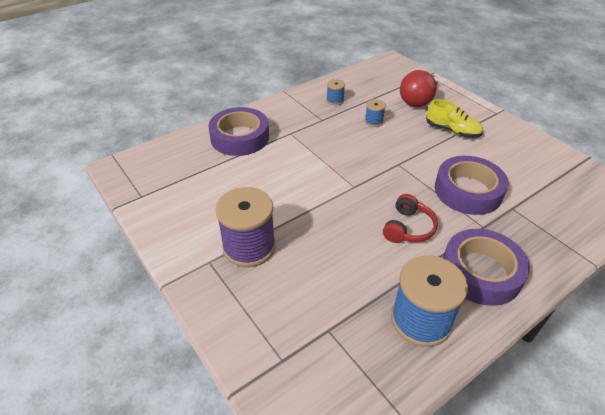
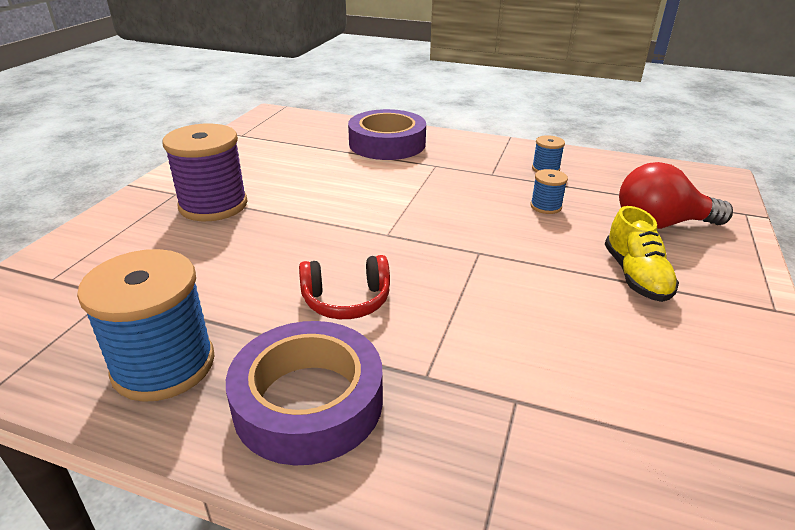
camera: 55 degrees right, 10 degrees down
(468, 191) = (499, 334): purple tape -> none

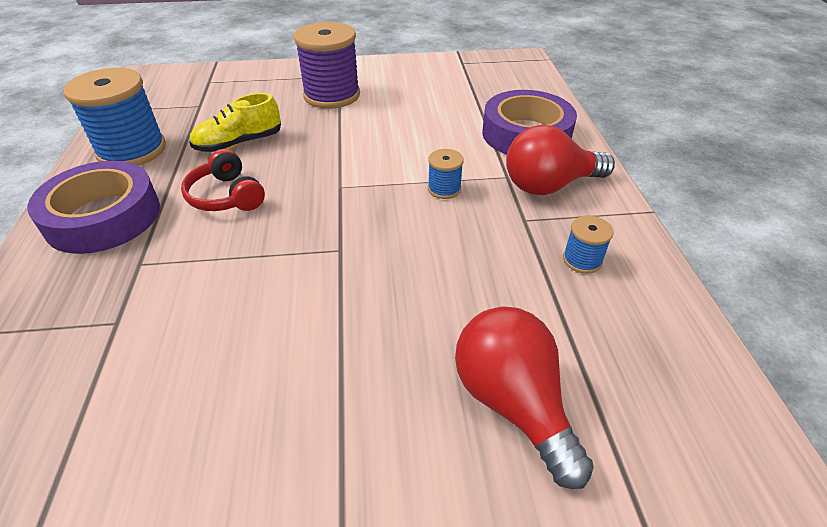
camera: 65 degrees right, 10 degrees up
(459, 155) = (549, 185): none -> red light bulb
(546, 206) = (475, 279): blue spool -> blue spool (444, 189)
(635, 276) = (355, 386): yellow shoe -> yellow shoe (239, 143)

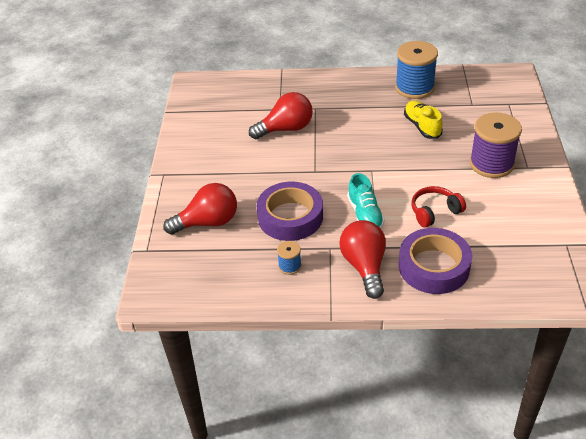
camera: 100 degrees right, 0 degrees up
(103, 216) = (352, 91): purple tape -> purple tape (290, 217)
(198, 302) = (286, 129): none -> red light bulb
(226, 196) = (366, 128): red headphones -> red headphones (434, 212)
(444, 189) = (365, 215): blue spool -> turquoise shoe

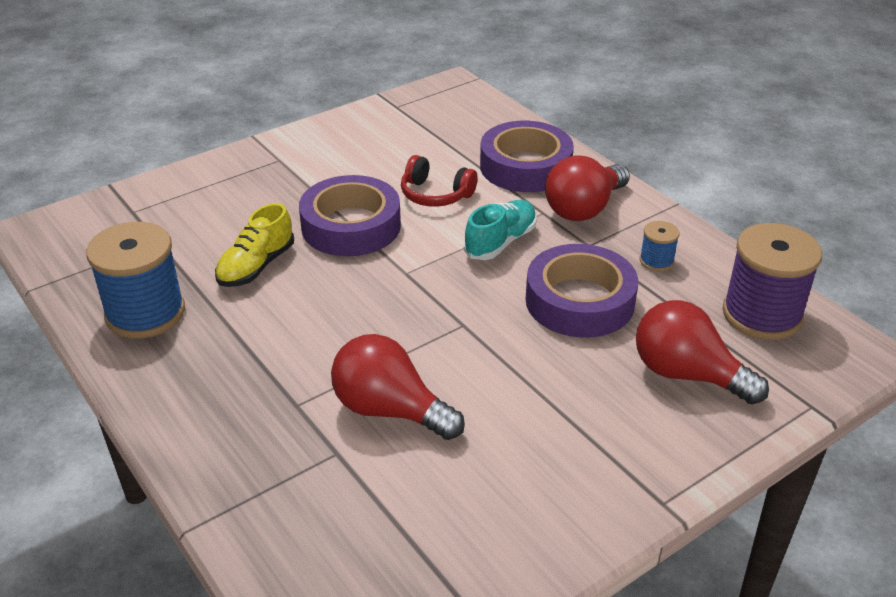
camera: 130 degrees left, 5 degrees down
(430, 168) = (351, 226): none -> purple tape
(491, 164) = (296, 184): purple spool -> purple spool (762, 314)

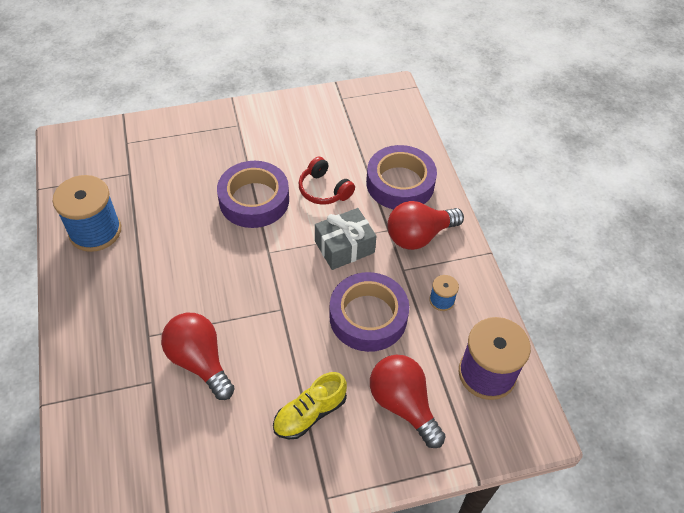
camera: 20 degrees right, 15 degrees up
(256, 266) = (178, 215): yellow shoe -> yellow shoe (309, 413)
(500, 242) = (344, 247): turquoise shoe -> grey gift

